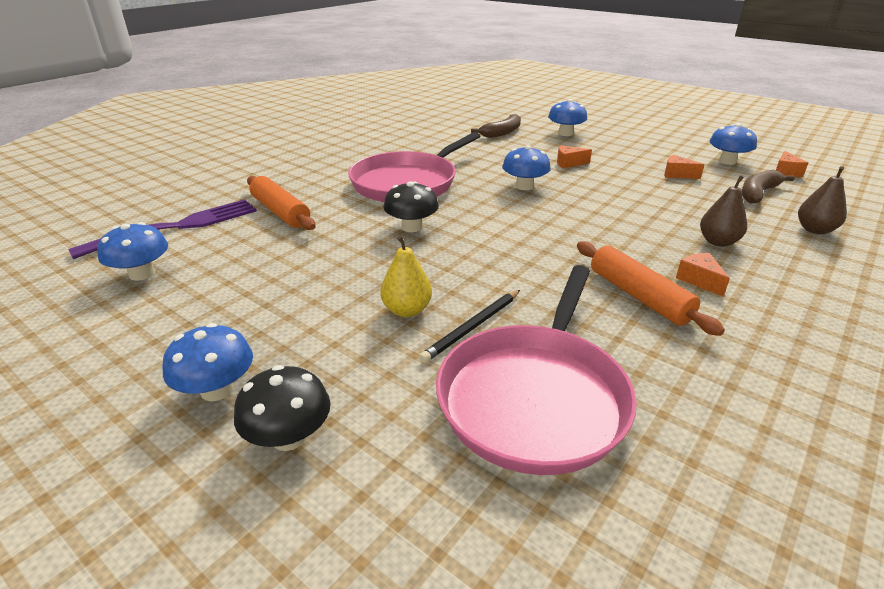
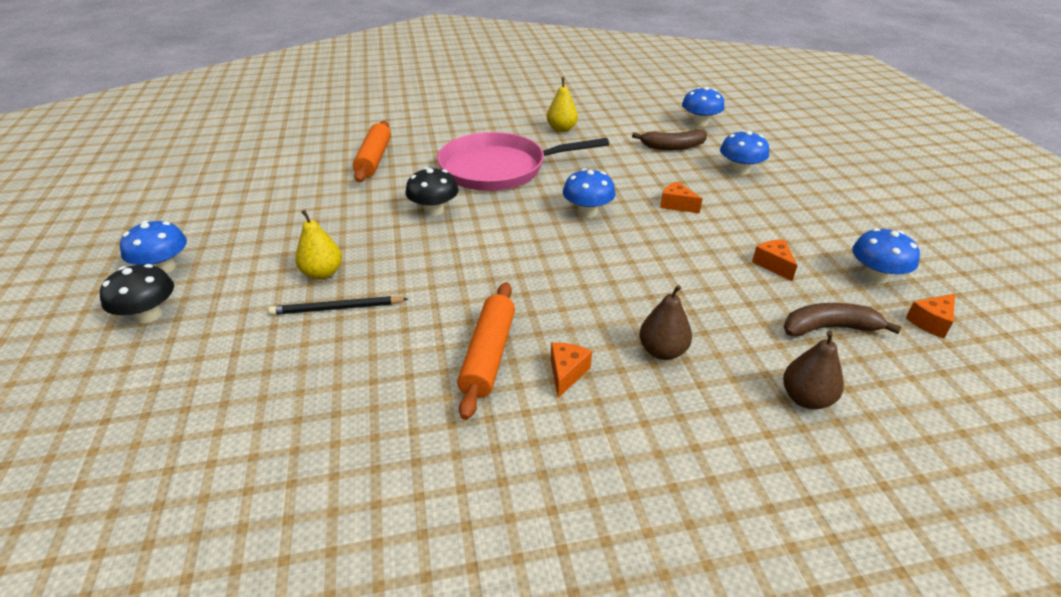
camera: 40 degrees right, 5 degrees up
(142, 274) = (239, 173): blue mushroom -> blue mushroom (700, 123)
(176, 227) = (302, 146): purple fork -> none
(405, 144) = (561, 129): none -> yellow pear
(535, 397) = (287, 377): pink pan -> none

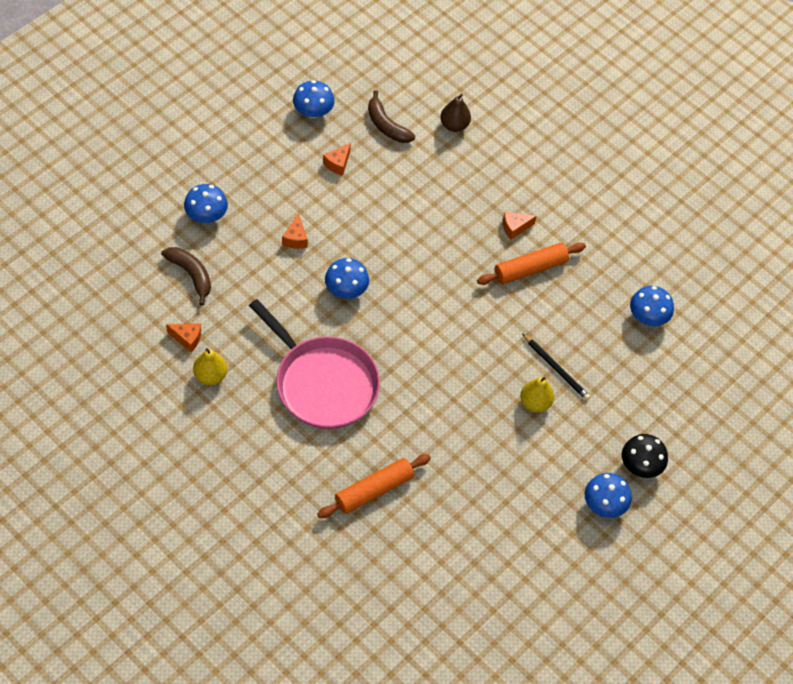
camera: 130 degrees left, 20 degrees up
(434, 210) = (416, 389): black mushroom -> none
(662, 351) = (465, 193): brown pear -> none
(700, 123) = (121, 271): blue mushroom -> blue mushroom (648, 317)
(931, 322) = (346, 82): orange cheese -> orange cheese (187, 338)

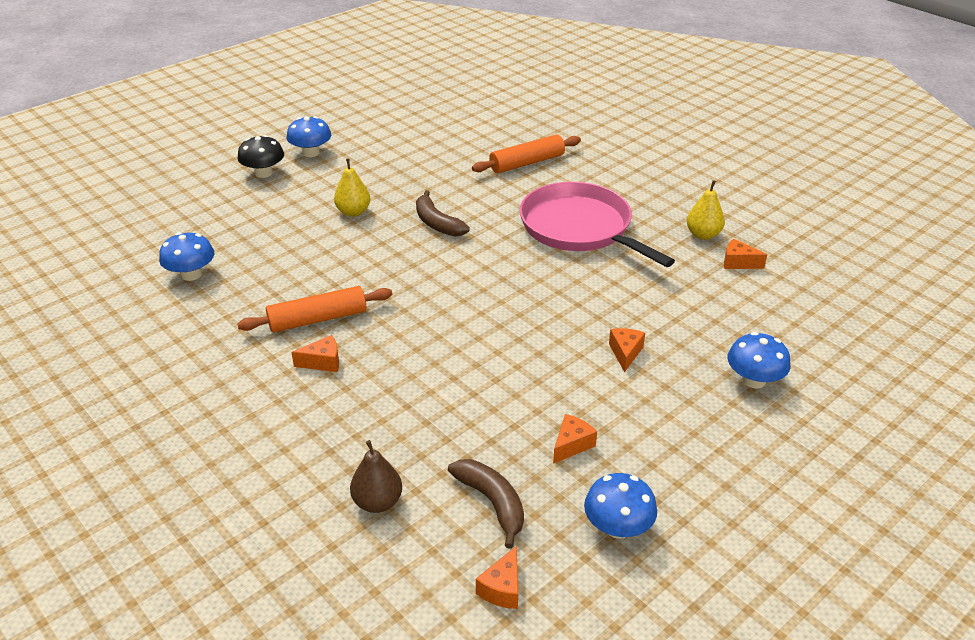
camera: 170 degrees left, 20 degrees down
(191, 275) = (753, 317): brown banana -> brown banana (437, 223)
(346, 289) = (556, 302): blue mushroom -> none
(378, 78) = (502, 588): none -> orange cheese
(556, 368) = (320, 235): black pencil -> none

